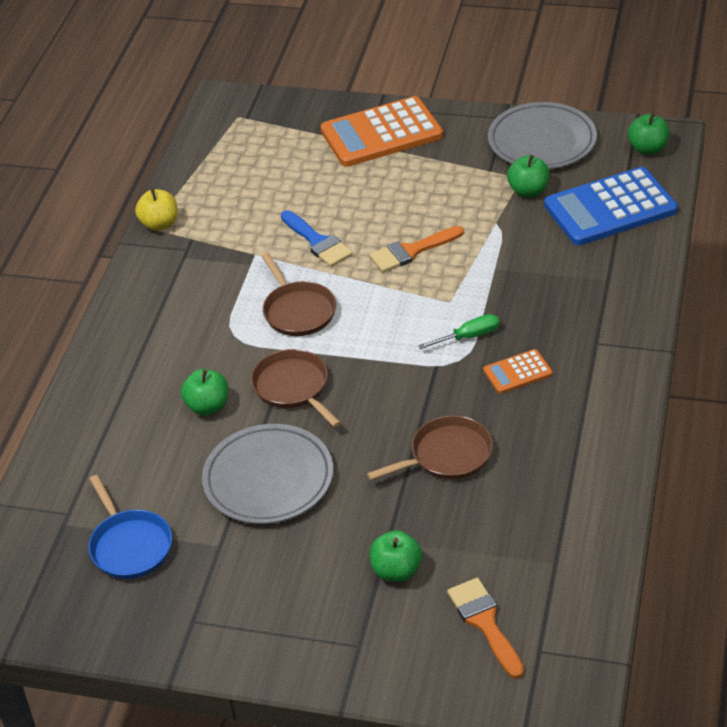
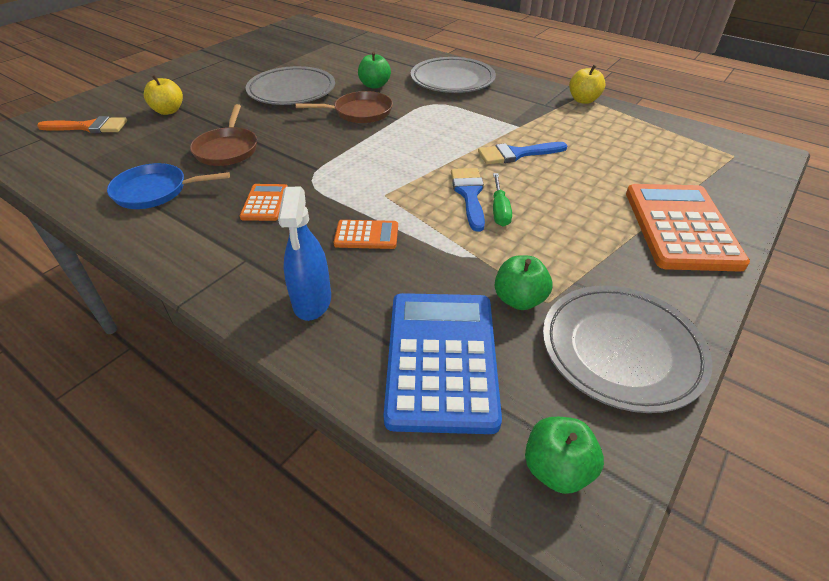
camera: 110 degrees right, 0 degrees up
(130, 545) = (296, 52): blue pan -> blue pan (155, 191)
(154, 341) = (452, 80): none -> grey plate
(298, 311) = (437, 129): brown pan -> none
(396, 570) = (168, 111): green apple -> yellow apple
(411, 251) = (469, 194): orange brush -> blue brush
(469, 336) = (332, 192): green screwdriver -> green screwdriver (499, 211)
(515, 289) = (366, 235): none -> orange calculator
(609, 285) = (312, 301): none -> blue spray bottle

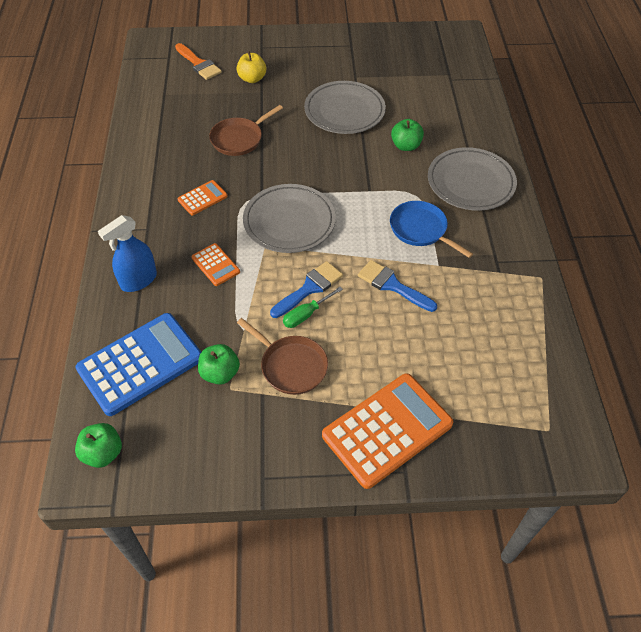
camera: 50 degrees right, 10 degrees up
(155, 191) = (168, 145): blue pan -> blue pan (420, 229)
(359, 112) = (355, 165): brown pan -> brown pan (291, 366)
(583, 100) = (536, 283): yellow apple -> none
(621, 350) = (216, 446): grey plate -> grey plate (289, 222)

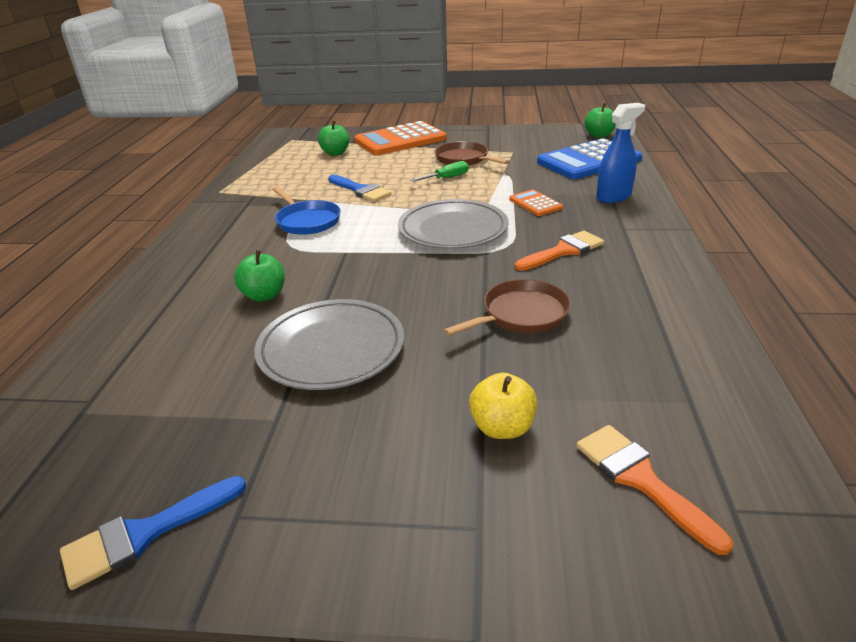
camera: 170 degrees left, 20 degrees down
(202, 198) = (563, 251): orange calculator -> orange brush
(220, 373) = (521, 157): green apple -> green apple (335, 153)
(309, 288) = (440, 190): blue brush -> blue brush (145, 534)
(470, 182) = (213, 255): grey plate -> none

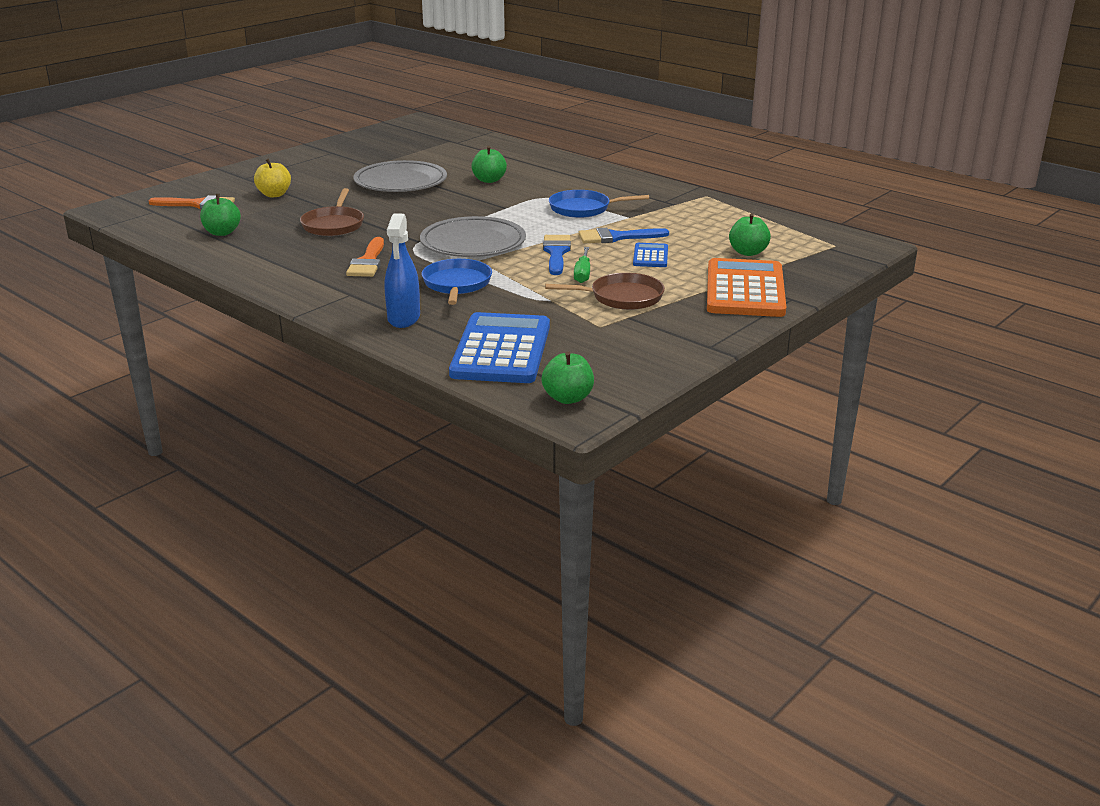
camera: 125 degrees right, 5 degrees down
(145, 534) = (352, 142): blue brush -> blue brush (556, 253)
(383, 171) = (650, 256): none -> blue calculator
(535, 204) = (457, 284): orange calculator -> blue pan
(663, 374) = (222, 232): none -> green apple

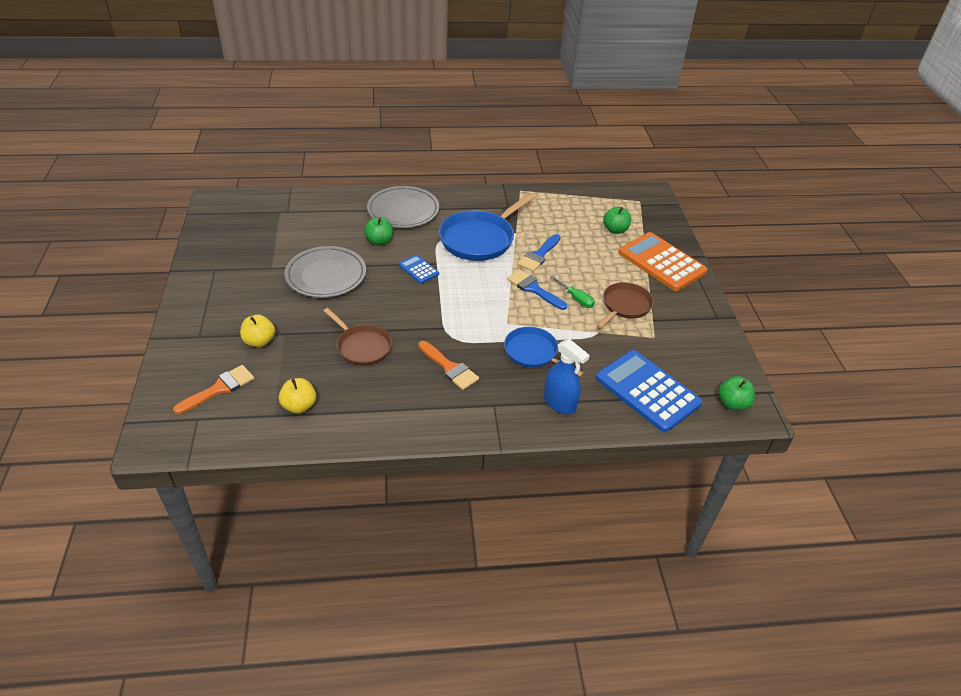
camera: 50 degrees left, 15 degrees up
(222, 232) = (299, 406): green apple -> yellow apple
(473, 243) = (477, 309): grey plate -> grey plate (403, 210)
(583, 209) = (479, 239): blue pan -> blue pan, size x1.61
(650, 256) = (581, 262): blue calculator -> blue calculator (418, 269)

